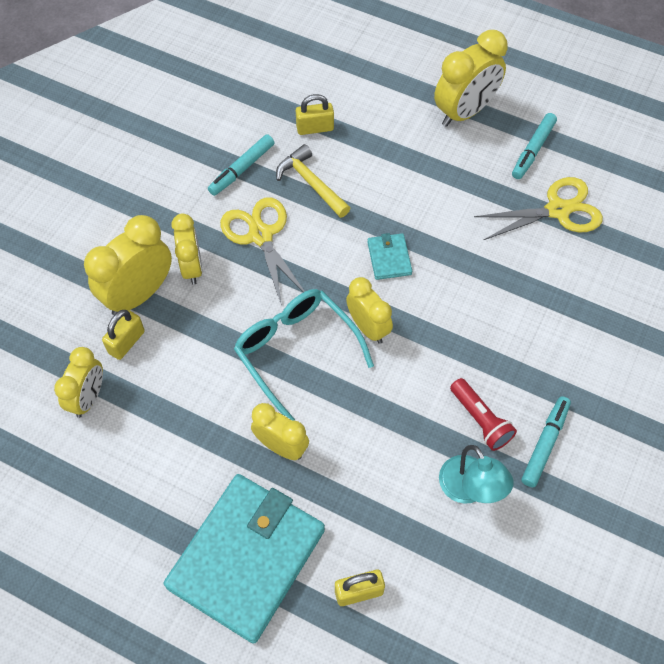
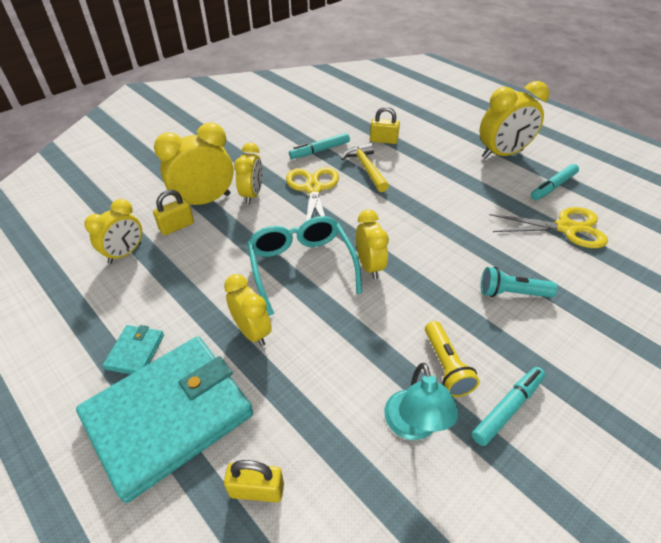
camera: 20 degrees right, 15 degrees down
(389, 258) = (407, 225): turquoise wallet -> turquoise wallet (135, 351)
(480, 420) = (446, 366): red flashlight -> yellow flashlight
(520, 315) = (511, 293): none -> turquoise flashlight

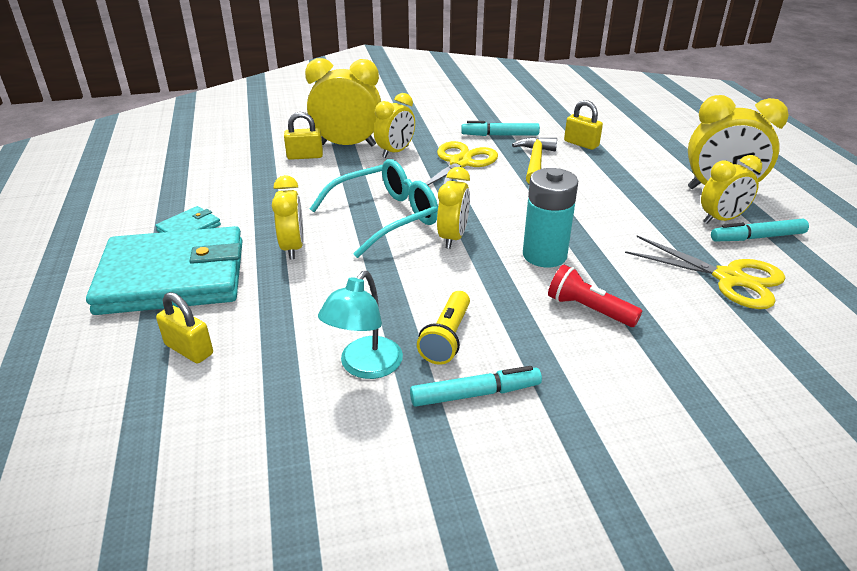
camera: 30 degrees right, 10 degrees down
(125, 253) = (245, 162): yellow clock -> yellow clock (721, 219)
(301, 266) = (385, 217): turquoise glasses -> turquoise glasses turned 45 degrees clockwise
(445, 256) = (544, 255): none -> turquoise battery
(511, 293) = (588, 309): turquoise flashlight -> red flashlight

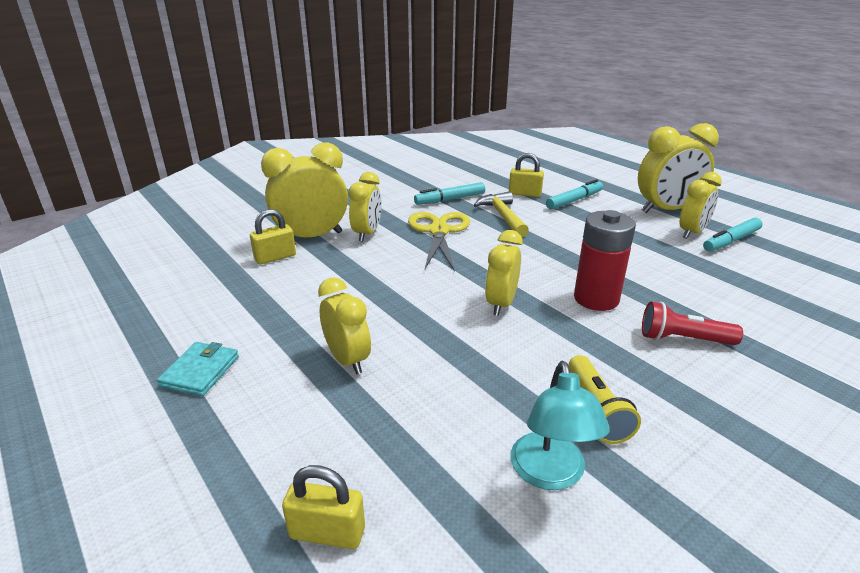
camera: 25 degrees left, 5 degrees down
(173, 277) = (227, 440): turquoise wallet -> none
(385, 217) = (417, 300): turquoise glasses -> none
(453, 238) = (501, 304): yellow clock -> yellow clock turned 150 degrees counterclockwise
(475, 394) = (681, 462): turquoise marker -> turquoise marker (574, 200)
(544, 255) = (596, 299): turquoise battery -> red battery
(730, 278) = (751, 279): yellow scissors -> none

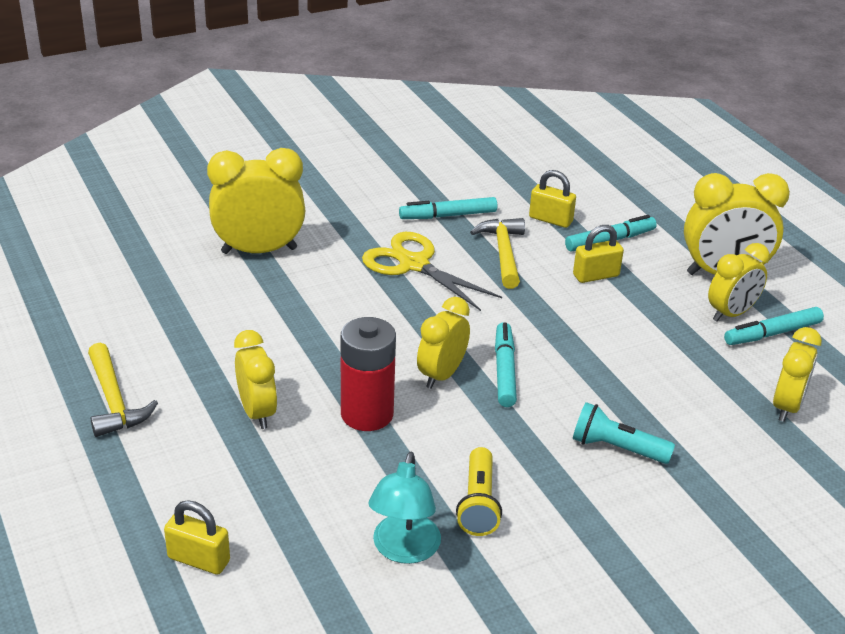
camera: 10 degrees right, 5 degrees up
(200, 371) = (114, 401): turquoise wallet -> yellow hammer
(275, 257) = (211, 274): yellow padlock -> yellow padlock (596, 275)
(367, 234) = (326, 255): yellow clock -> yellow clock (787, 407)
(438, 231) = (413, 264): yellow scissors -> yellow scissors turned 60 degrees counterclockwise
(551, 293) = (504, 371): none -> turquoise marker
(596, 299) = (551, 385): red battery -> red battery (367, 414)
(683, 339) = (616, 448): red flashlight -> turquoise flashlight

